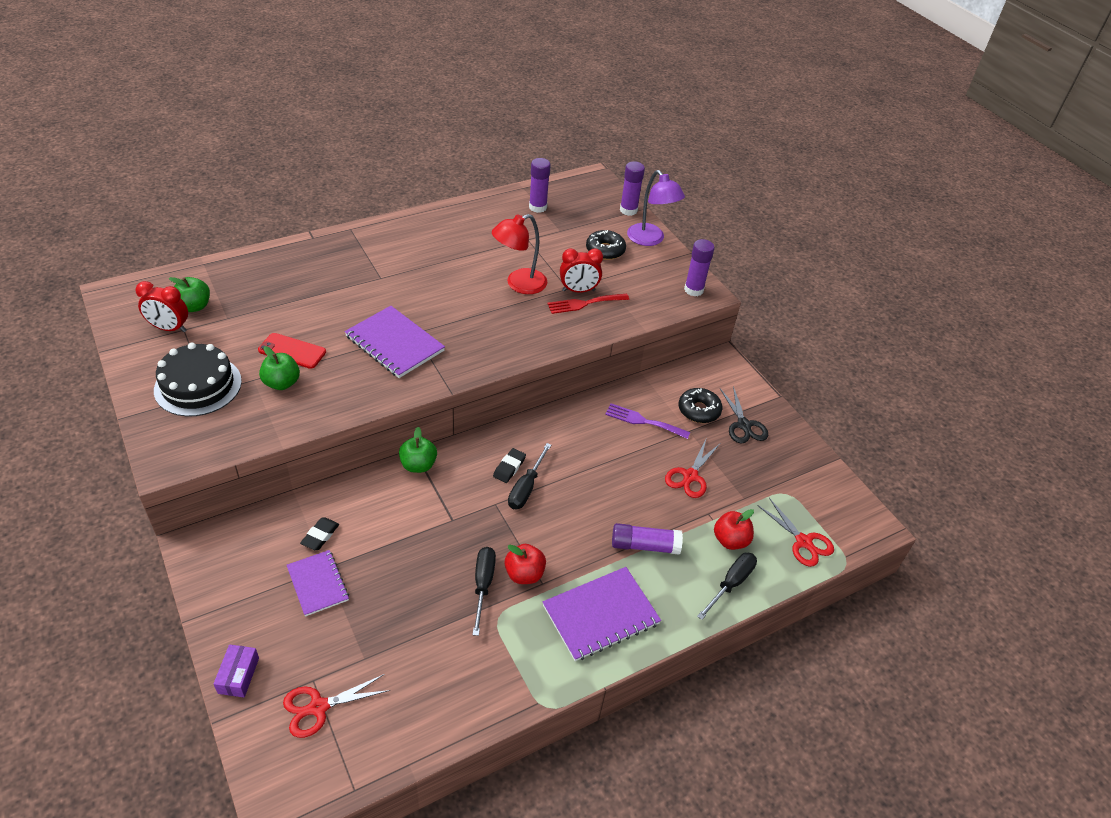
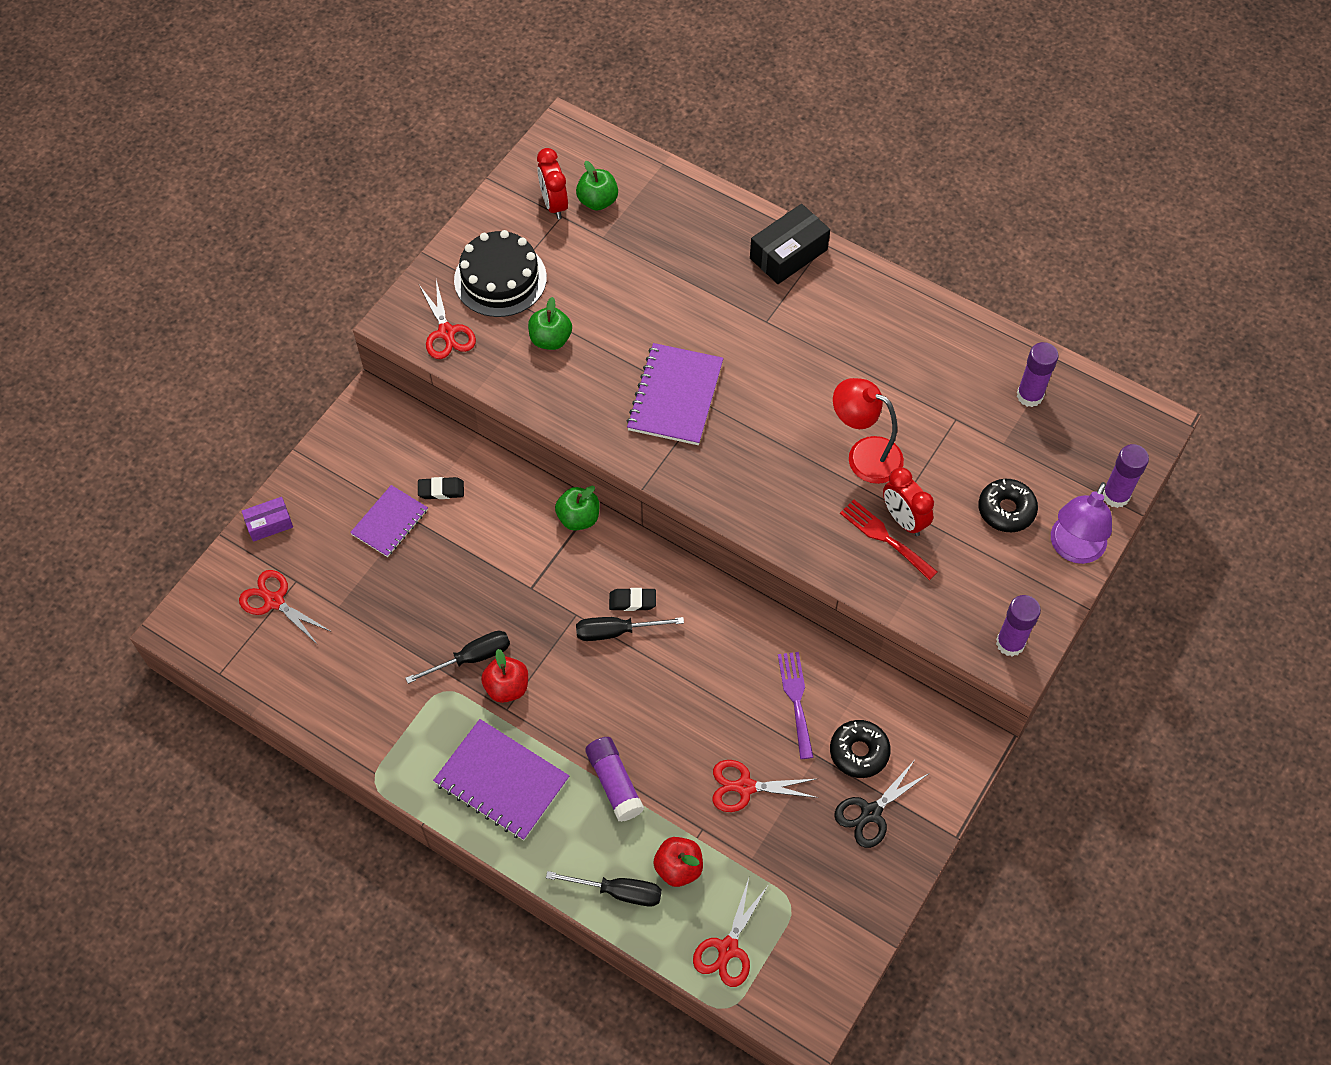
camera: 65 degrees right, 15 degrees up
(210, 437) = (446, 332): none -> red scissors
(292, 351) = (598, 319): red phone -> none
(341, 245) = (788, 254): none -> black box

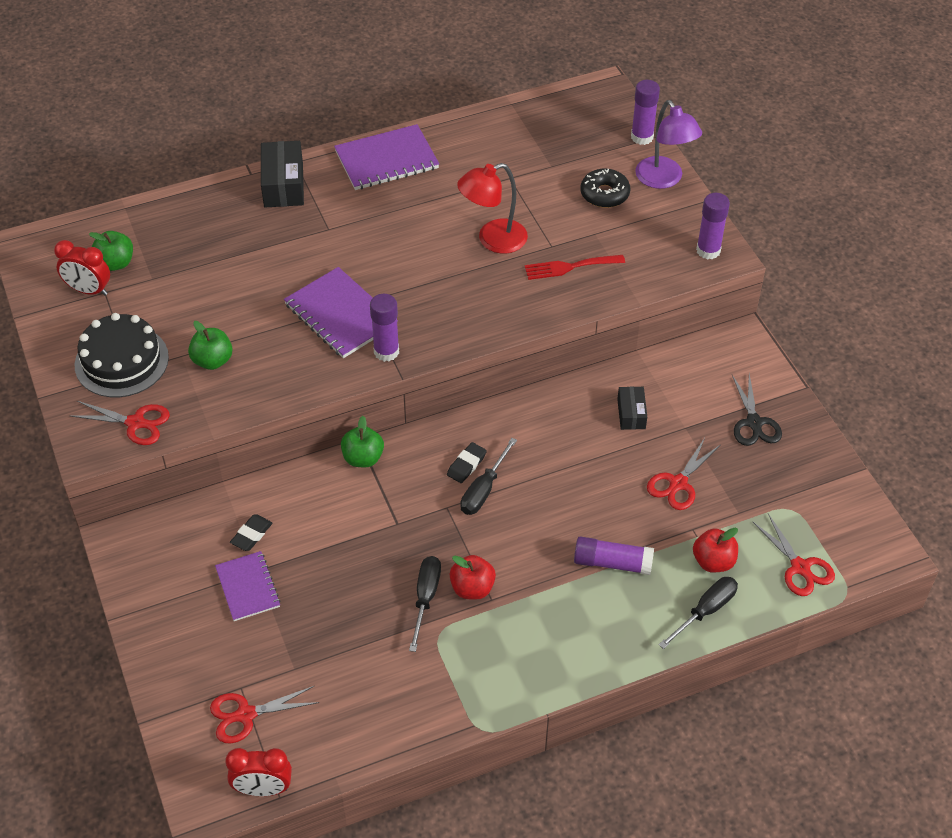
camera: 55 degrees left, 10 degrees down
(269, 524) = (165, 678): purple box -> none
(501, 781) = (552, 637): purple notebook -> purple notebook (386, 160)
(796, 699) = (631, 414): purple fork -> black box
(859, 752) = (701, 402): black donut -> none
(903, 520) = (564, 249): red clock -> red clock (263, 789)
(1029, 396) = (527, 132): purple glue stick -> purple glue stick (386, 352)

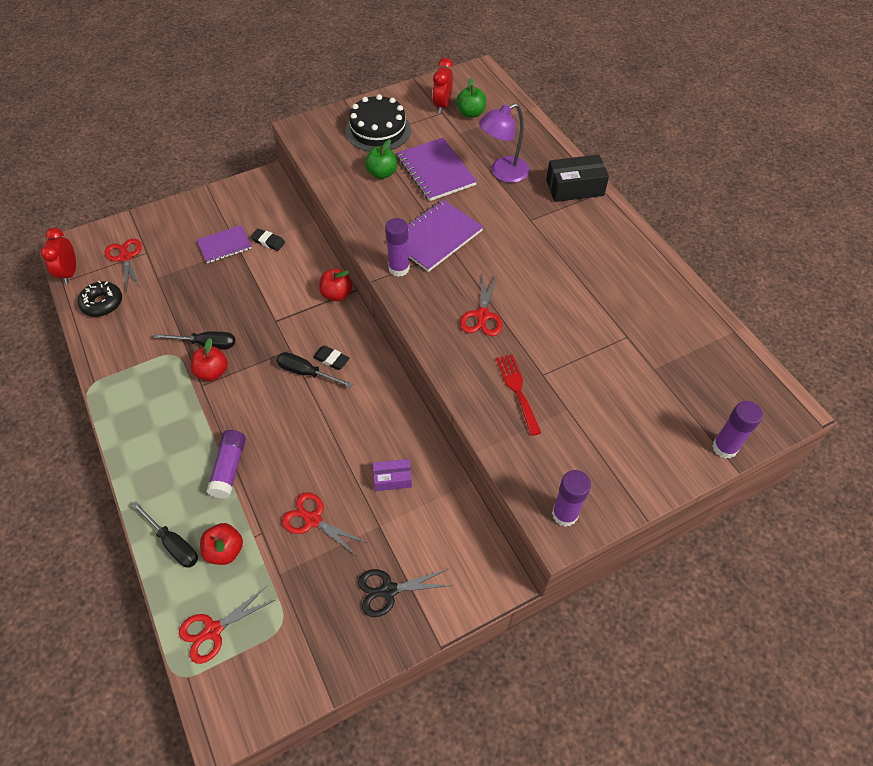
camera: 85 degrees right, 5 degrees up
(135, 423) = (323, 145): red scissors -> red scissors (482, 315)
(363, 458) = (337, 294): green apple -> red apple
(386, 160) = (624, 247): purple notebook -> purple notebook (436, 171)
(493, 240) = (541, 329): red lamp -> none
(604, 194) = (626, 415): black donut -> black donut (102, 303)
(631, 414) = (392, 479): black box -> purple box
(664, 179) = (663, 470): purple lamp -> purple lamp (503, 173)

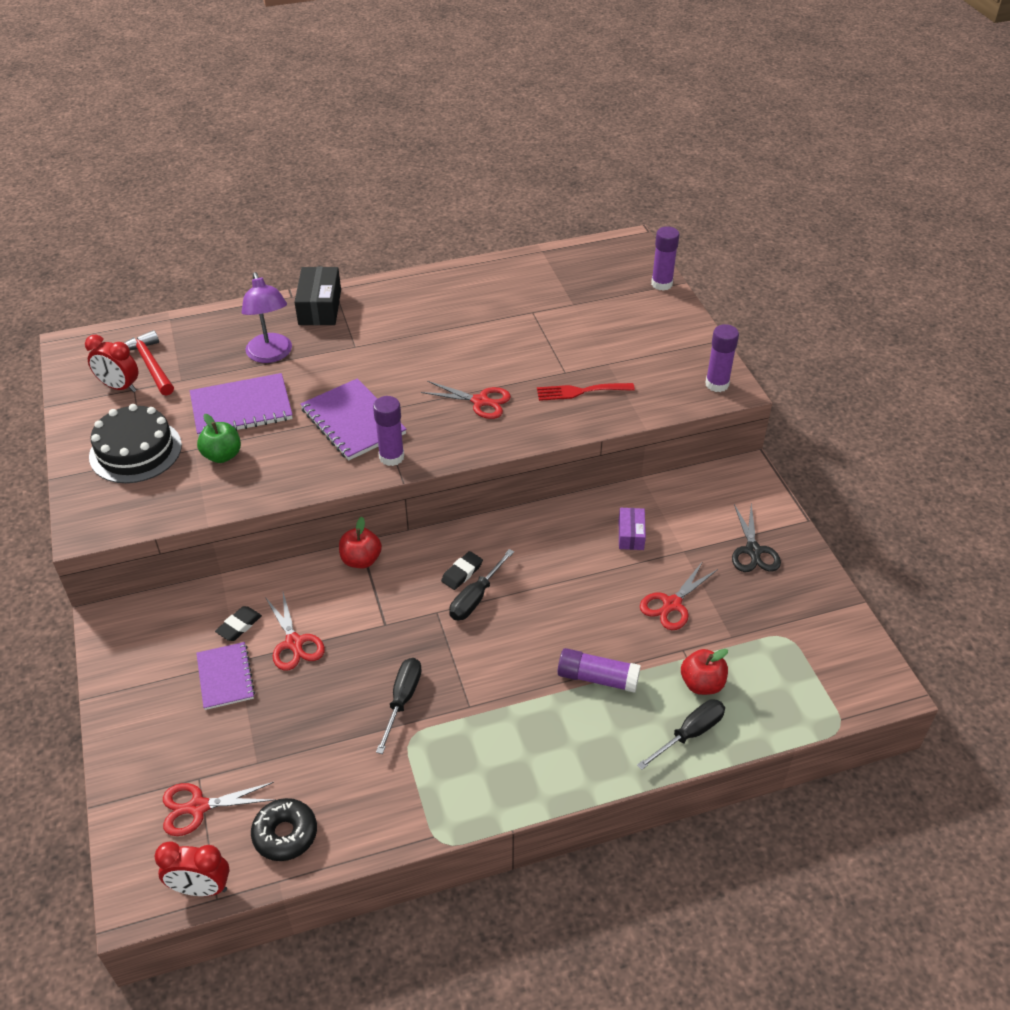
camera: 80 degrees left, 10 degrees down
(212, 372) = (451, 693): red apple -> none
(213, 630) = (792, 696): red scissors -> red scissors (294, 643)
(471, 113) = (150, 365): green apple -> red hammer

